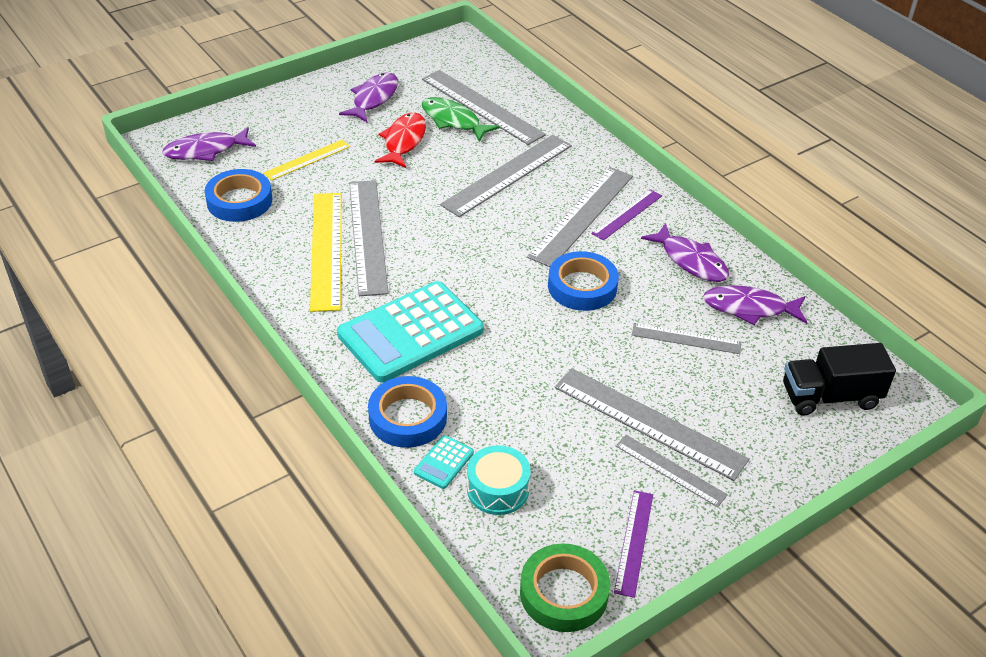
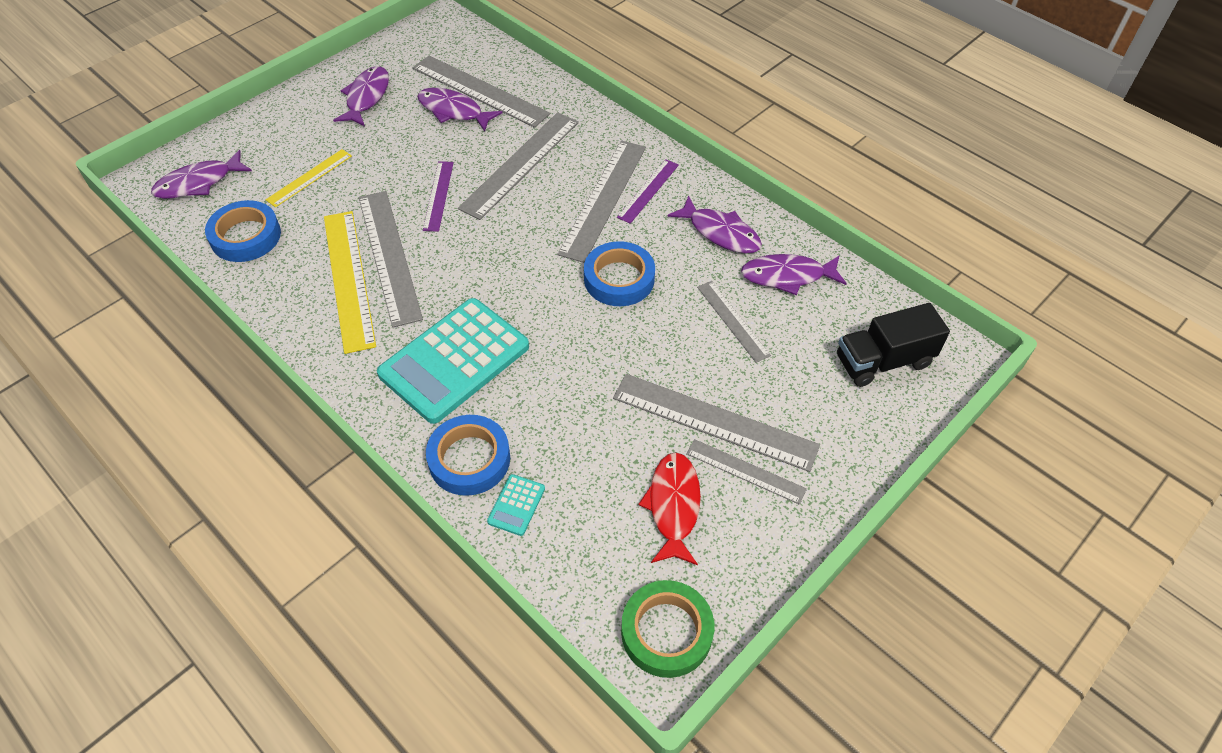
camera: 10 degrees left, 10 degrees up
(403, 141) = (407, 142): red fish -> red fish (673, 506)
(453, 121) = (454, 111): green fish -> purple fish
(498, 489) = (577, 526): turquoise drum -> none
(634, 542) = (725, 560): purple ruler -> purple ruler (438, 195)
(686, 339) = (732, 320): grey ruler -> grey ruler turned 60 degrees clockwise

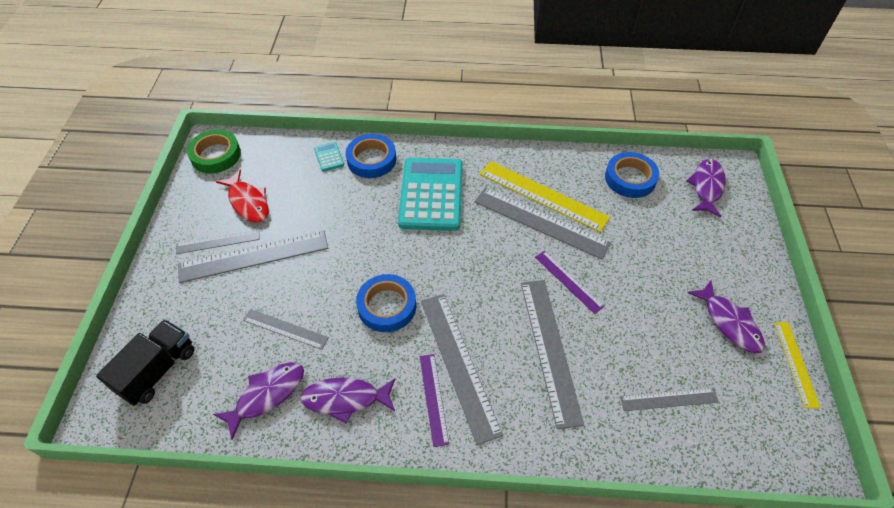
camera: 140 degrees right, 0 degrees up
(309, 177) = (658, 235): yellow ruler -> yellow ruler (796, 363)
(454, 111) = (657, 361): purple fish -> none
(480, 91) = (669, 399): grey ruler -> grey ruler, size x0.57

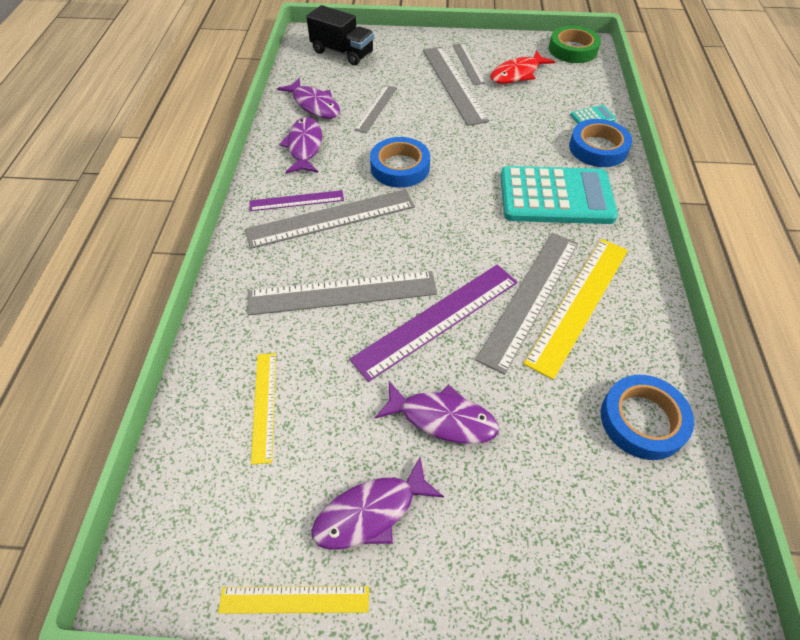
camera: 90 degrees right, 0 degrees up
(568, 281) = (437, 319): purple ruler -> purple ruler, size x1.77
(669, 399) = (264, 405): grey ruler -> yellow ruler
(706, 187) = (656, 547): purple fish -> purple fish (442, 418)

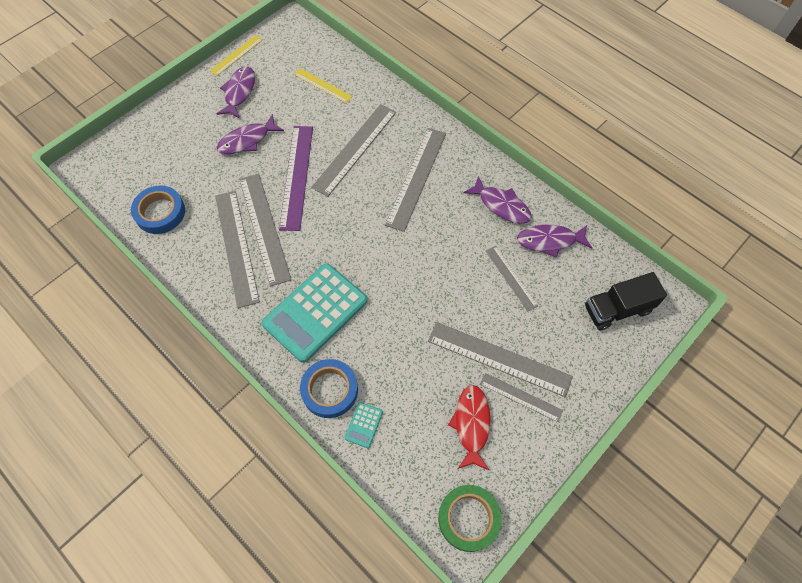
camera: 130 degrees right, 10 degrees up
(296, 201) = (448, 170): purple ruler -> none
(400, 167) = (429, 244): blue tape -> none
(579, 304) = (236, 247): yellow ruler -> grey ruler

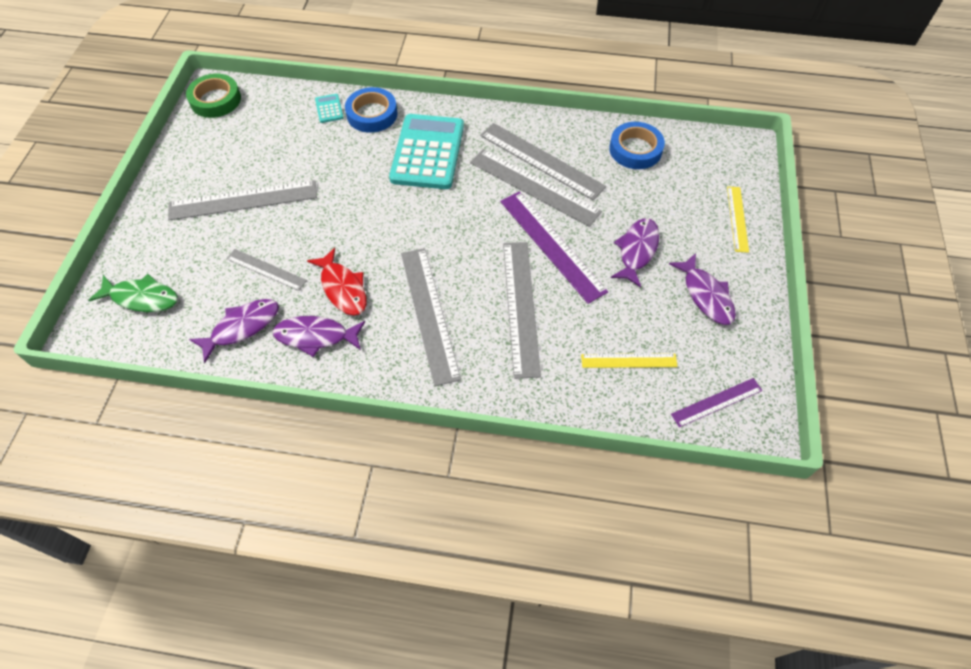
camera: 145 degrees right, 5 degrees down
(236, 55) = (764, 338): yellow ruler -> yellow ruler (737, 218)
(299, 43) = (716, 402): none -> purple ruler
(471, 424) = (243, 148): red fish -> red fish (343, 288)
(521, 397) = (209, 184): grey ruler -> none
(617, 309) = (141, 298): black truck -> green fish

